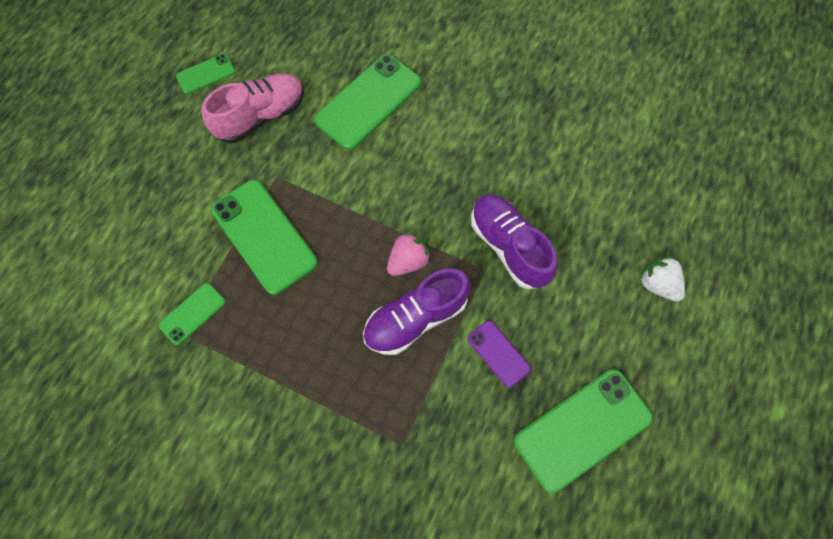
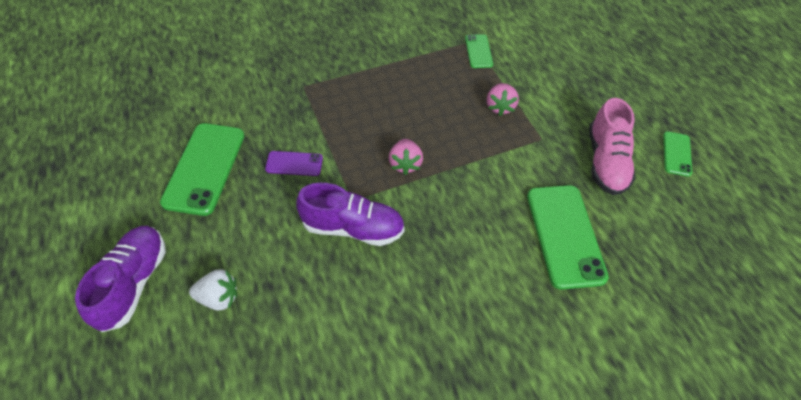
camera: 130 degrees right, 15 degrees down
(264, 236) = (499, 107): green phone -> pink strawberry
(416, 318) = (364, 141): purple shoe -> purple shoe (133, 283)

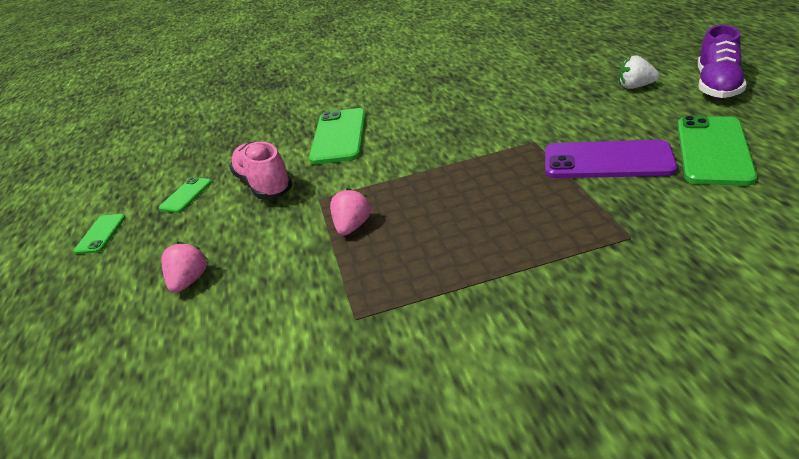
camera: 165 degrees left, 20 degrees down
(294, 164) = (607, 161): purple phone -> purple phone, size x1.94
(352, 228) = (530, 126): purple shoe -> none
(405, 164) = (479, 169): pink strawberry -> pink strawberry (189, 281)
(478, 51) = (352, 300): green phone -> green phone (100, 234)
(605, 161) = (264, 185): pink shoe -> pink shoe turned 45 degrees counterclockwise

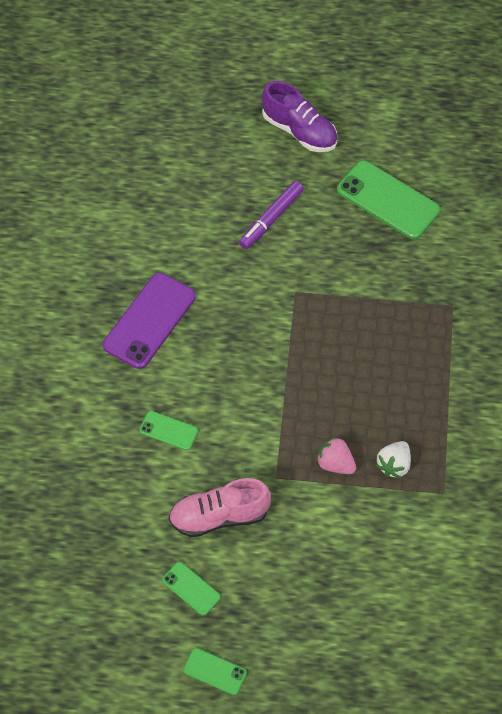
camera: 75 degrees left, 25 degrees up
(189, 281) = (338, 597): pink strawberry -> none
(339, 136) = (168, 430): green phone -> green phone, size x0.51
(600, 106) = (271, 219): none -> purple marker
(607, 161) = (357, 264): purple phone -> purple phone (149, 321)
(635, 87) = (257, 177): white strawberry -> white strawberry (394, 465)

